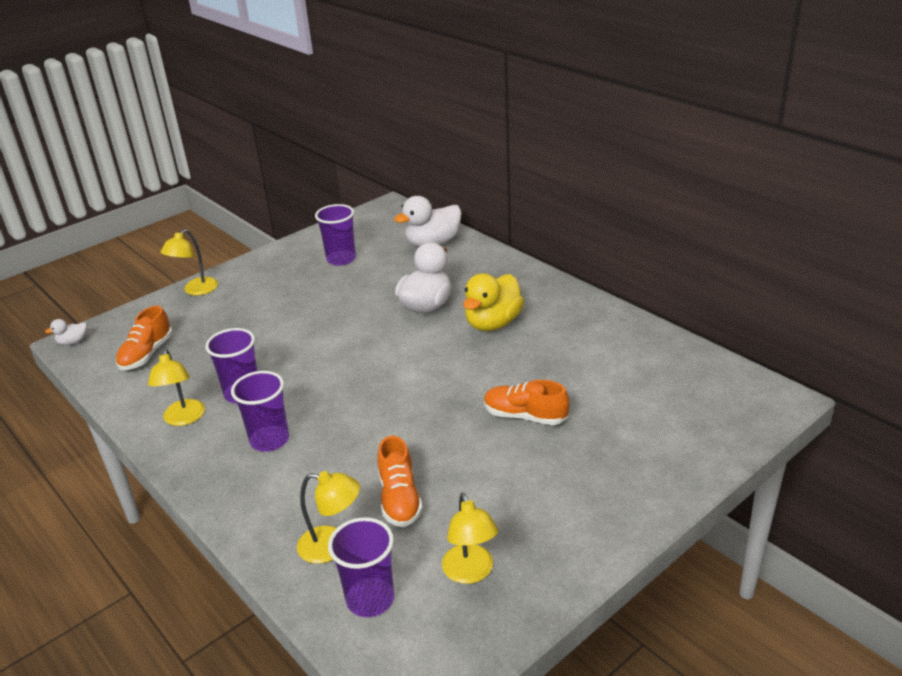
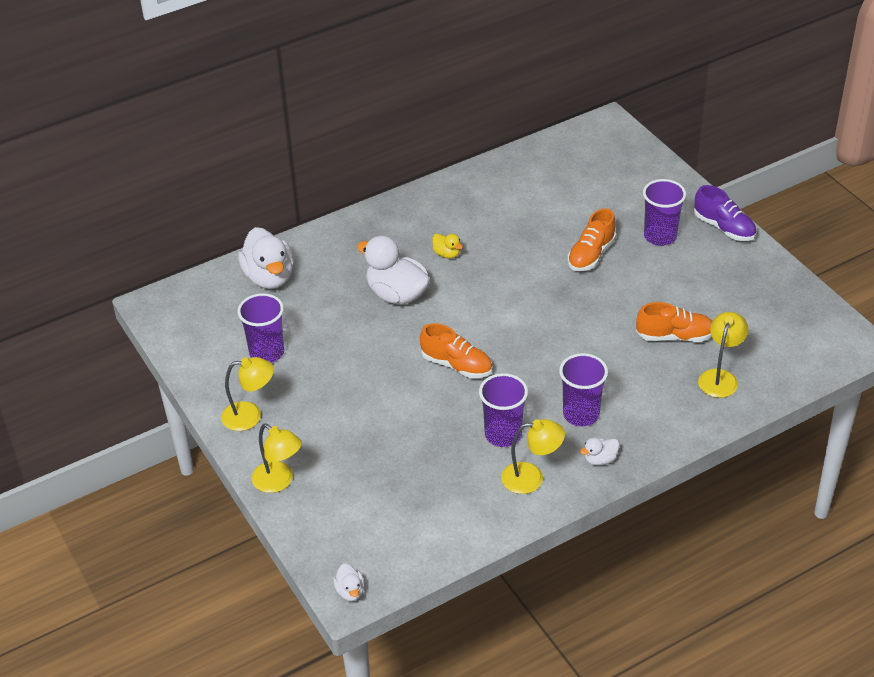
camera: 80 degrees left, 10 degrees up
(146, 354) = (403, 518): orange shoe -> orange shoe (457, 365)
(204, 461) = (600, 459): none -> white duck
(370, 599) = (775, 359): purple cup -> purple cup (660, 236)
(470, 573) = (757, 306): yellow lamp -> yellow lamp (250, 416)
(493, 323) = (447, 254): yellow duck -> yellow duck, size x0.46
(622, 525) = (724, 228): none -> purple shoe

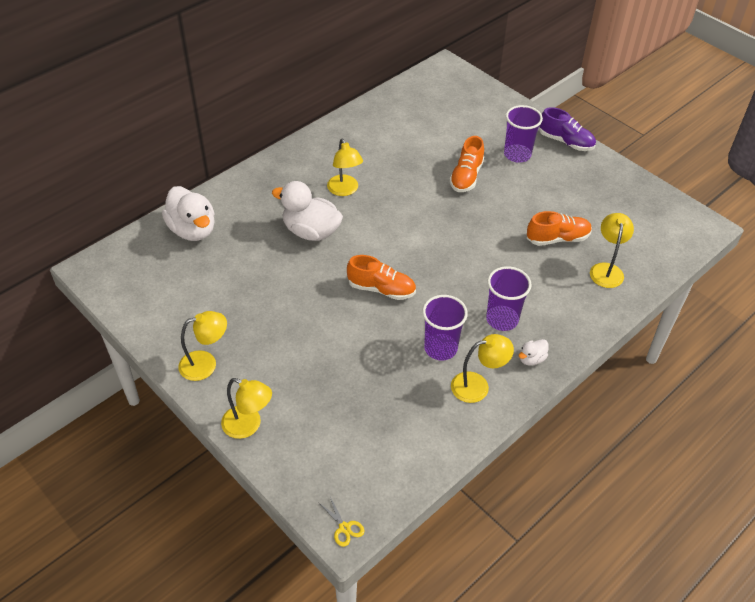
camera: 15 degrees left, 5 degrees up
(267, 353) = (207, 300): purple cup -> none
(350, 591) = (344, 528): white duck -> yellow scissors
(447, 254) = (345, 190): yellow duck -> yellow lamp

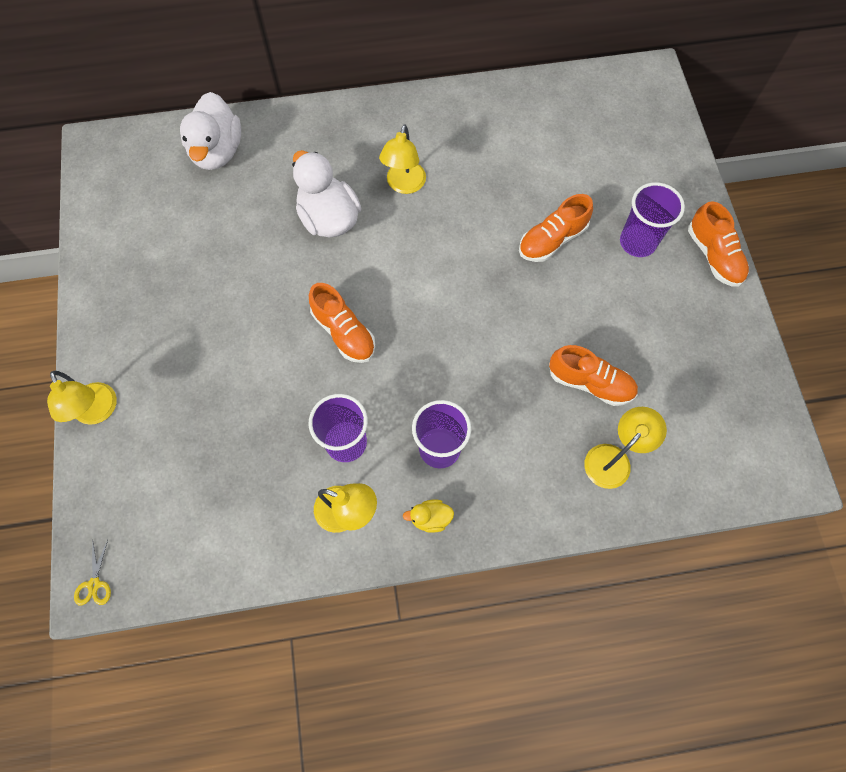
camera: 35 degrees right, 20 degrees up
(206, 364) = (113, 317): yellow lamp -> none
(531, 359) = (430, 518): white duck -> yellow duck
(566, 142) = (713, 256): purple shoe -> orange shoe

